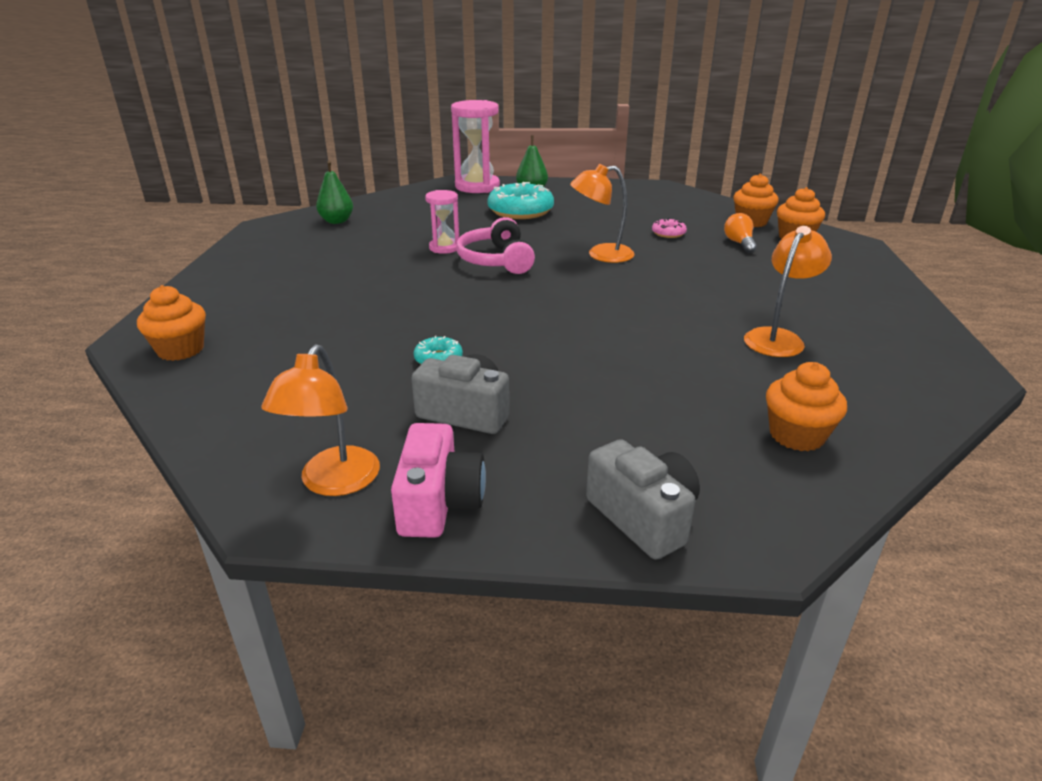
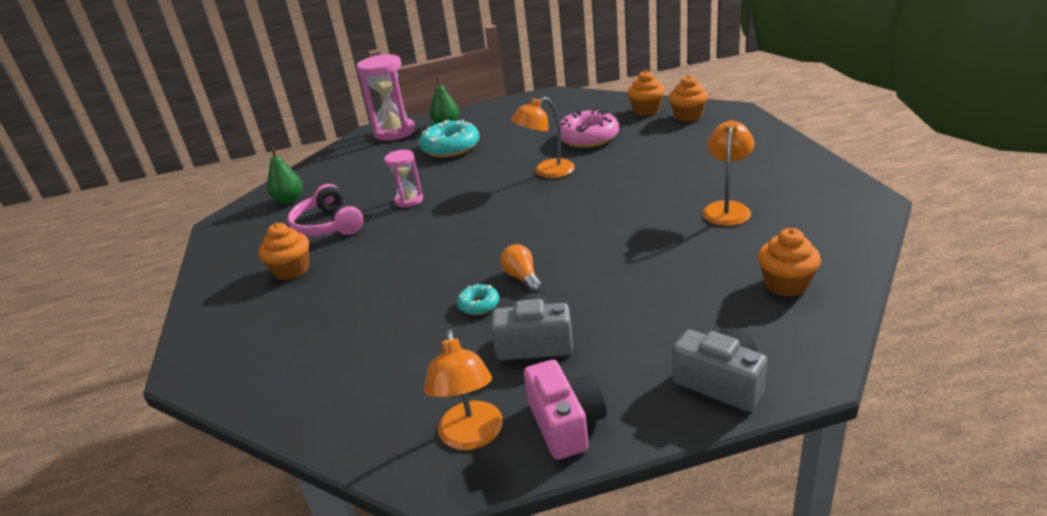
camera: 15 degrees left, 0 degrees up
(180, 350) = (241, 366): orange cupcake -> orange cupcake (292, 270)
(496, 260) = (463, 200): pink headphones -> pink headphones (328, 225)
(668, 233) = (588, 137): pink donut -> pink donut, size x2.10
(739, 243) = (649, 132): orange light bulb -> orange light bulb (522, 278)

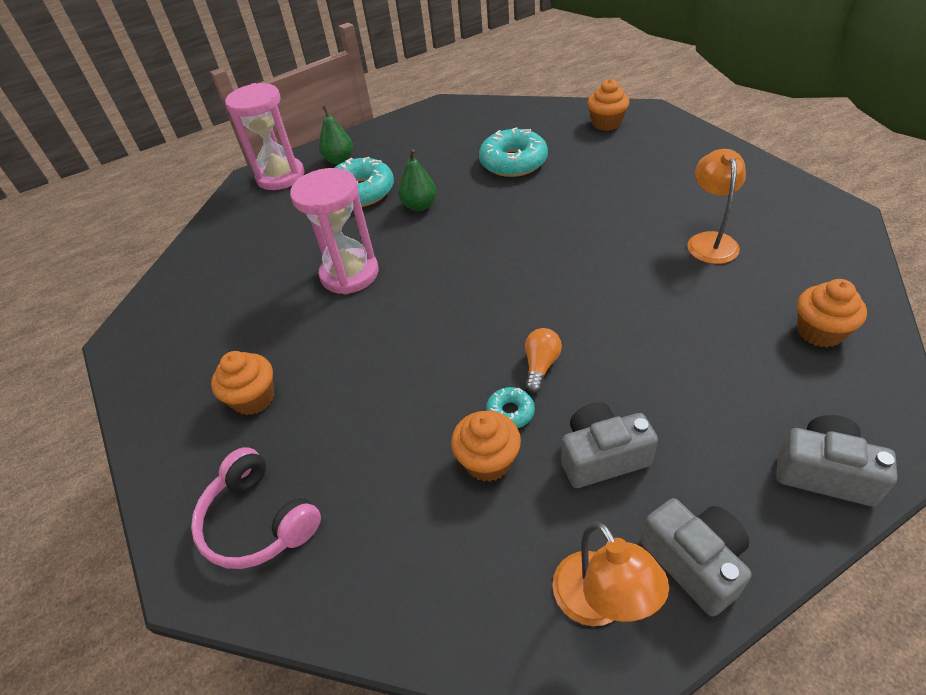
camera: 15 degrees left, 15 degrees up
(289, 200) = (195, 292): green pear -> green pear (419, 206)
(328, 225) = (267, 323): pink headphones -> pink headphones (258, 521)
(409, 200) = (349, 274): pink hourglass -> pink hourglass, size x1.79
(522, 278) = (540, 366): orange light bulb -> orange light bulb turned 60 degrees clockwise
(547, 172) = (491, 214): orange lamp -> none
(566, 423) = (694, 561): pink camera -> grey camera
(588, 137) = (513, 162): pink donut -> turquoise donut
(646, 110) = (558, 119): orange cupcake -> orange cupcake (488, 461)

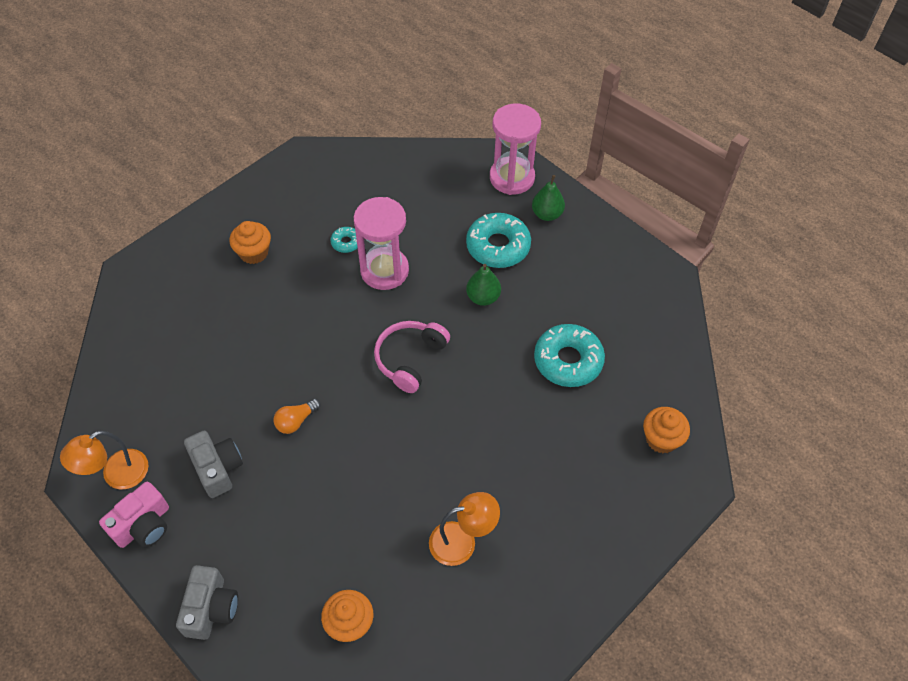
camera: 70 degrees right, 10 degrees up
(258, 521) = (163, 289): pink headphones -> pink headphones (410, 359)
(488, 461) = (210, 401): orange cupcake -> none
(510, 412) = (251, 408): turquoise donut -> turquoise donut (346, 242)
(540, 366) = (296, 421): orange light bulb -> orange light bulb turned 135 degrees clockwise
(694, 561) = (143, 525): grey camera -> pink camera

